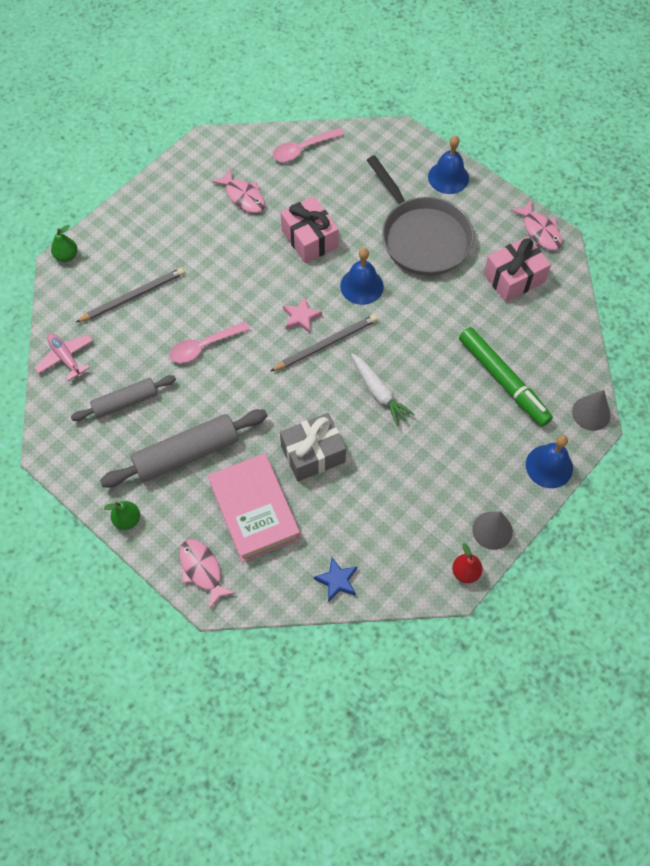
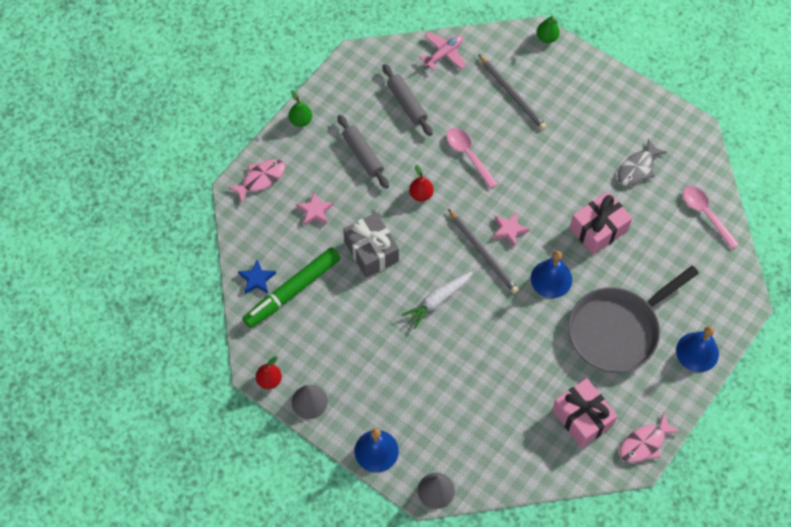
camera: 85 degrees right, 0 degrees up
(186, 453) = (363, 155): grey rolling pin -> grey rolling pin, size x0.64
(243, 196) = (637, 168): pink fish -> grey fish
(247, 397) = (421, 194): none -> red pear
(254, 510) = (315, 211): pink book -> pink star
(503, 380) = (462, 409): green marker -> green marker (292, 291)

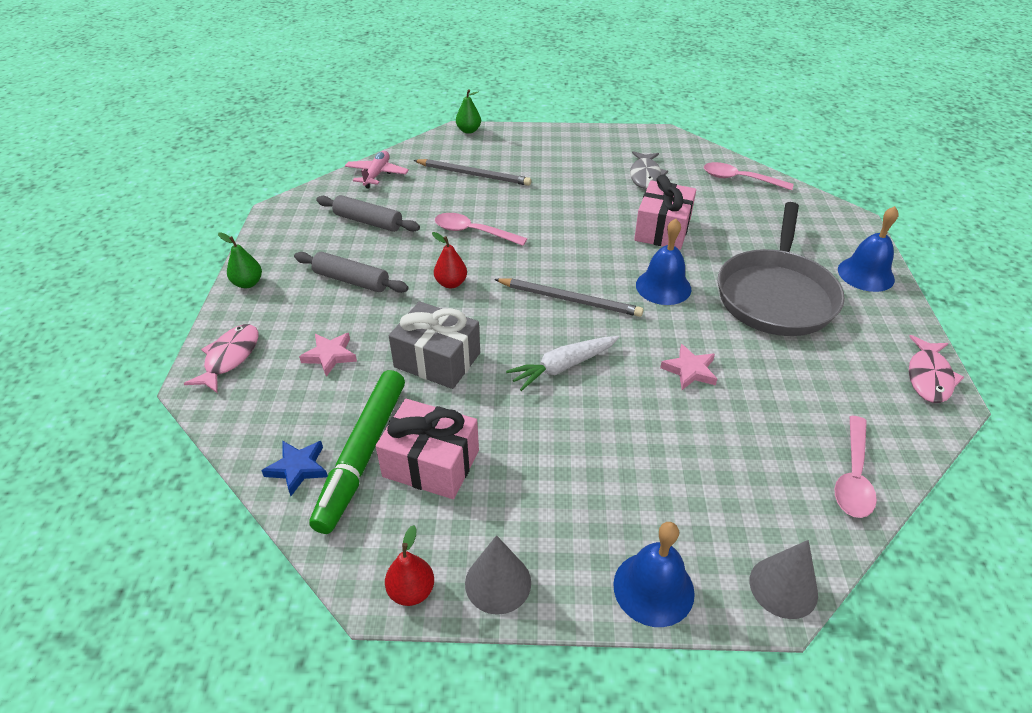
camera: 35 degrees left, 20 degrees down
(438, 300) = (563, 367): white carrot -> white carrot turned 45 degrees clockwise
(509, 230) = (577, 269): pink star -> pink star (690, 370)
(530, 465) = (853, 476): none -> pink spoon
(582, 418) = (842, 391): pink gift -> pink gift (431, 463)

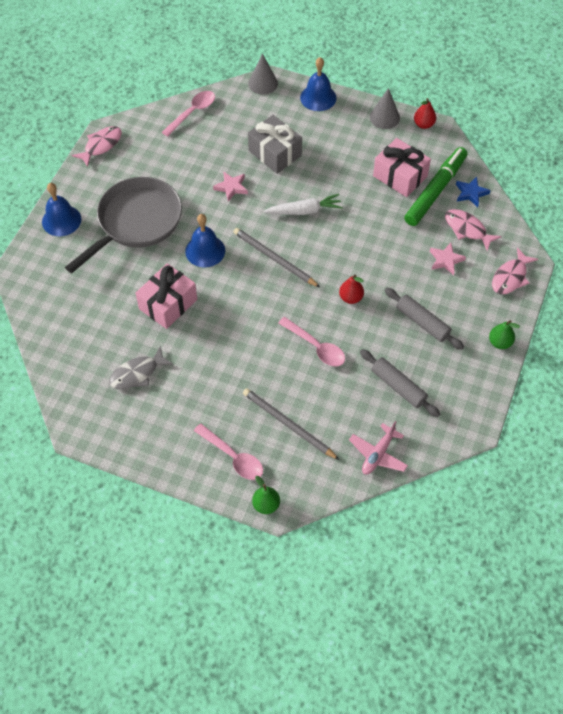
camera: 160 degrees left, 15 degrees up
(300, 406) = (467, 229): none -> pink fish
(437, 360) = (379, 237): grey gift -> grey gift (275, 153)
(645, 176) = (137, 373): grey fish -> grey fish turned 150 degrees counterclockwise
(740, 179) = (61, 343): pink spoon -> pink spoon (233, 457)

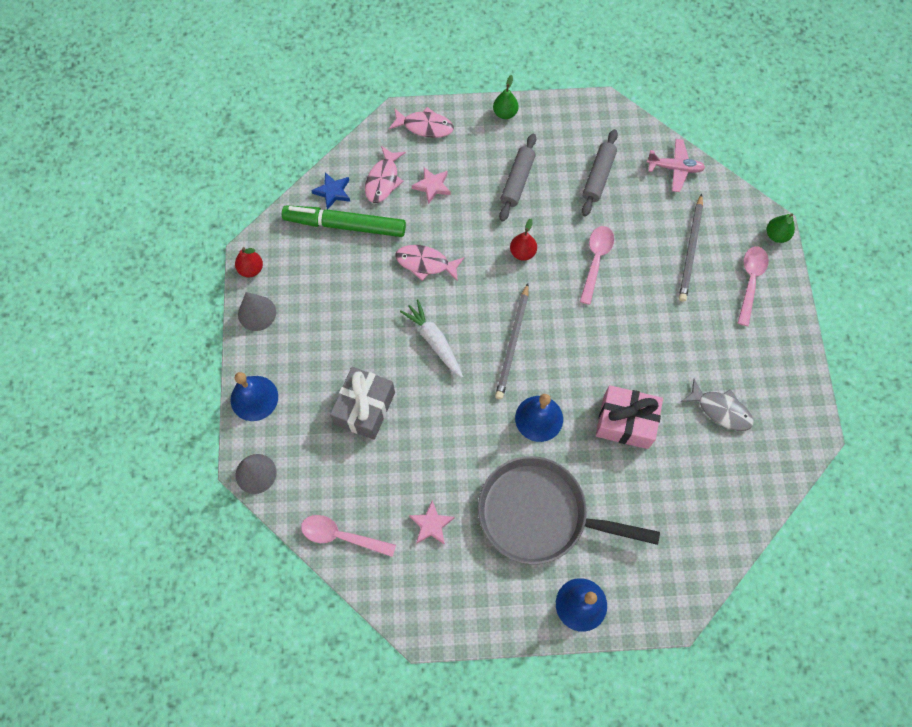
camera: 115 degrees left, 10 degrees up
(101, 145) = (446, 623): pink fish -> pink fish (425, 263)
(231, 187) = (438, 433): pink star -> pink star (431, 524)
(400, 176) = (340, 265): pink gift -> none

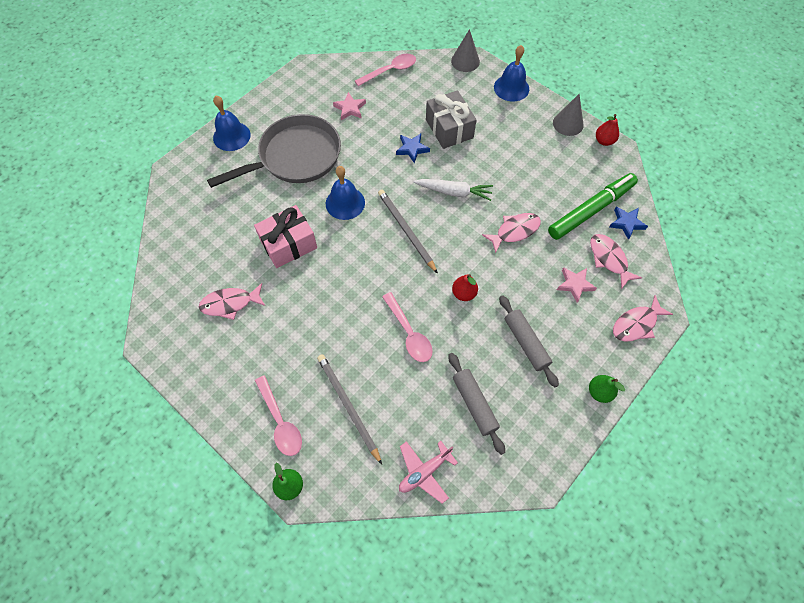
camera: 135 degrees right, 5 degrees down
(422, 419) = (412, 149): none -> blue star
(721, 410) = (230, 303): grey fish -> pink fish

